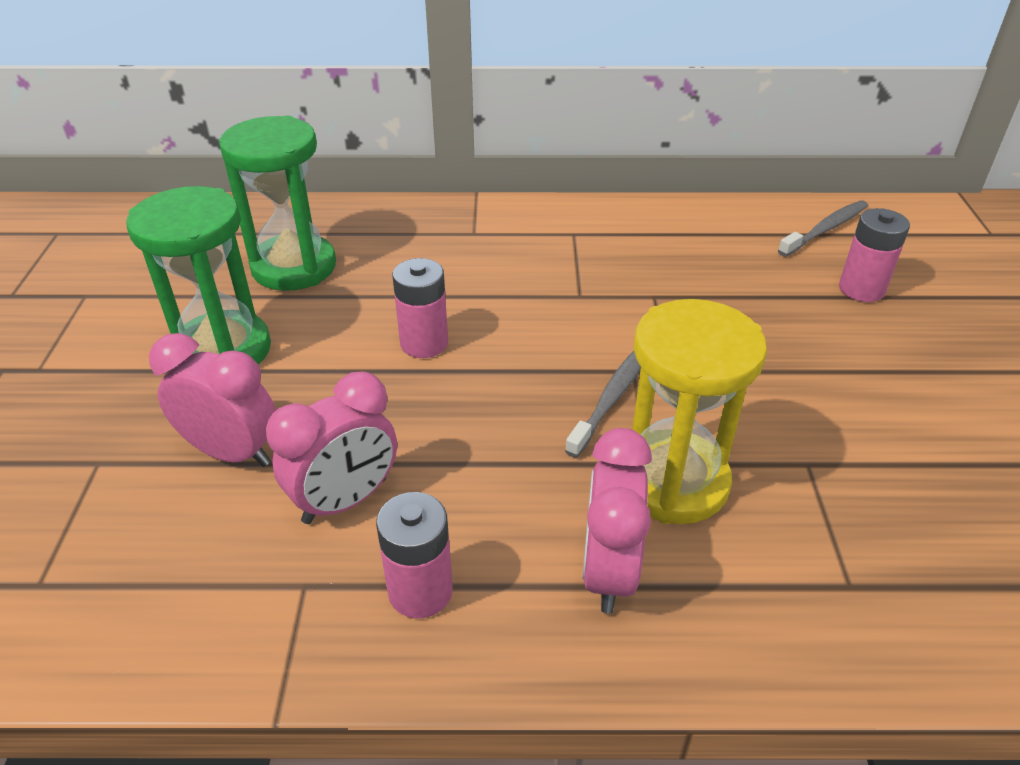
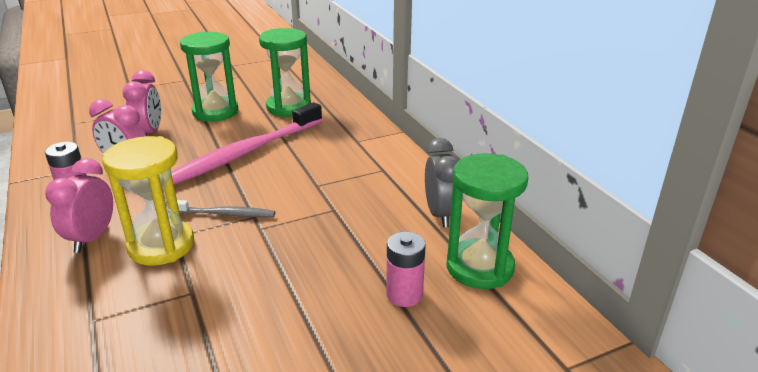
camera: 65 degrees right, 10 degrees down
(424, 343) = (245, 153): pink battery -> pink toothbrush
(608, 571) = (92, 238): pink clock -> pink clock turned 60 degrees counterclockwise
(709, 223) = (440, 214): none -> grey clock
(825, 229) = (479, 267): grey toothbrush -> green hourglass

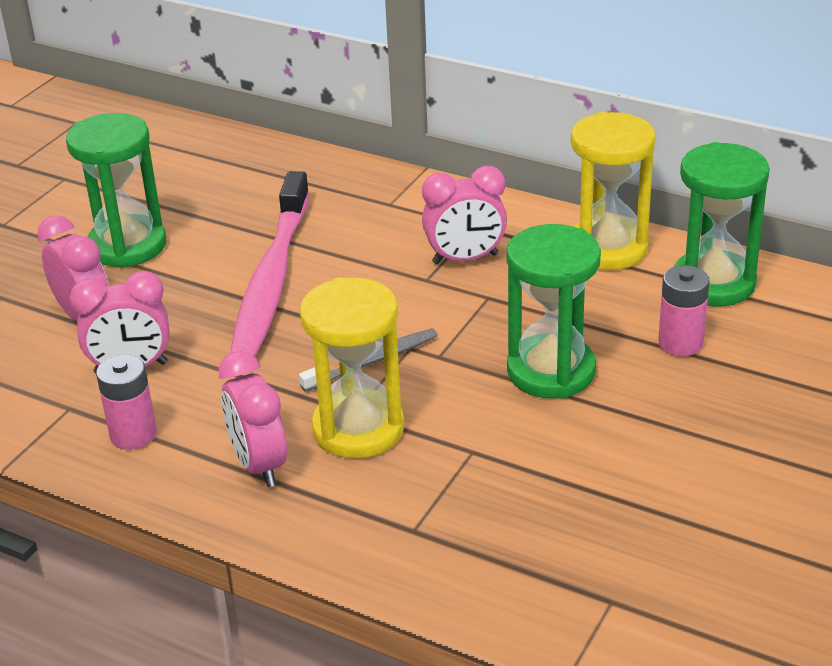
camera: 35 degrees left, 5 degrees up
(288, 107) = (224, 195): green hourglass -> green hourglass (551, 371)
(352, 184) = (465, 259): none -> pink clock
(440, 214) = (607, 248): grey clock -> yellow hourglass

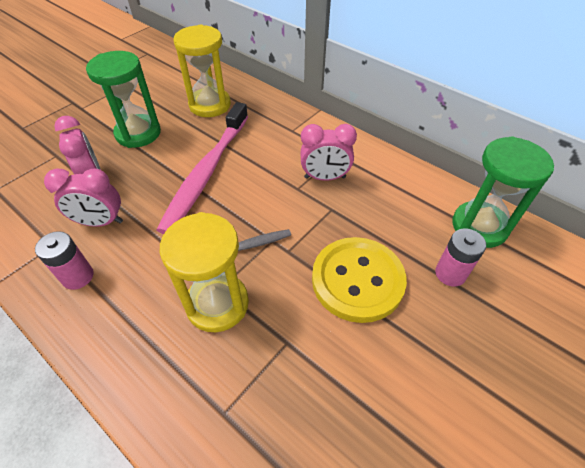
camera: 10 degrees right, 15 degrees up
(259, 465) = (143, 322): pink clock -> none
(551, 371) = (357, 280): green hourglass -> yellow button
(607, 248) = (414, 186): yellow hourglass -> yellow hourglass (210, 105)

